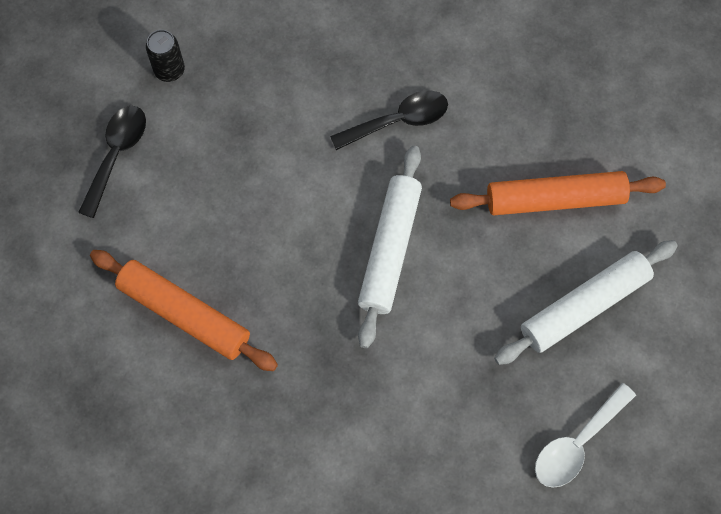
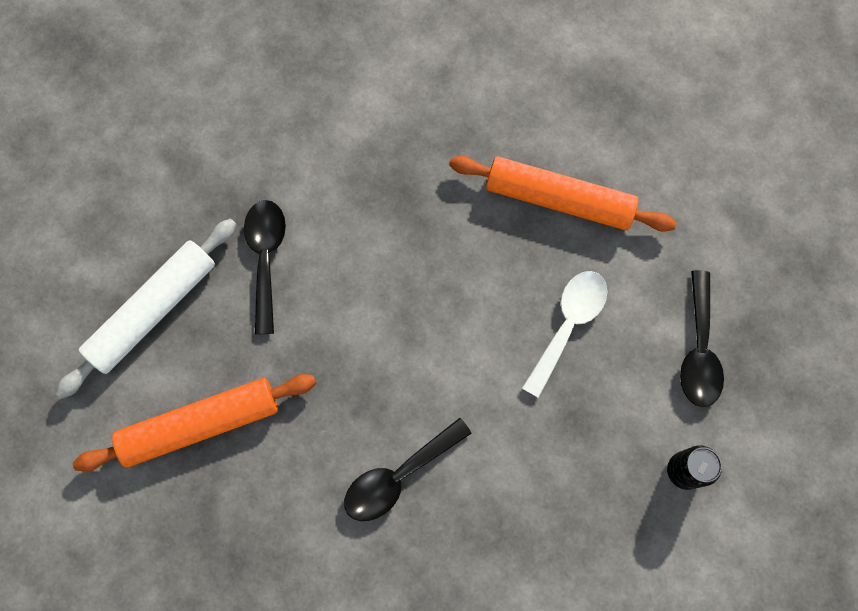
camera: 165 degrees right, 5 degrees up
(389, 249) = (370, 319): white rolling pin -> none
(472, 328) = (266, 259): none -> black spoon
(577, 443) = (144, 175): white spoon -> white spoon (567, 325)

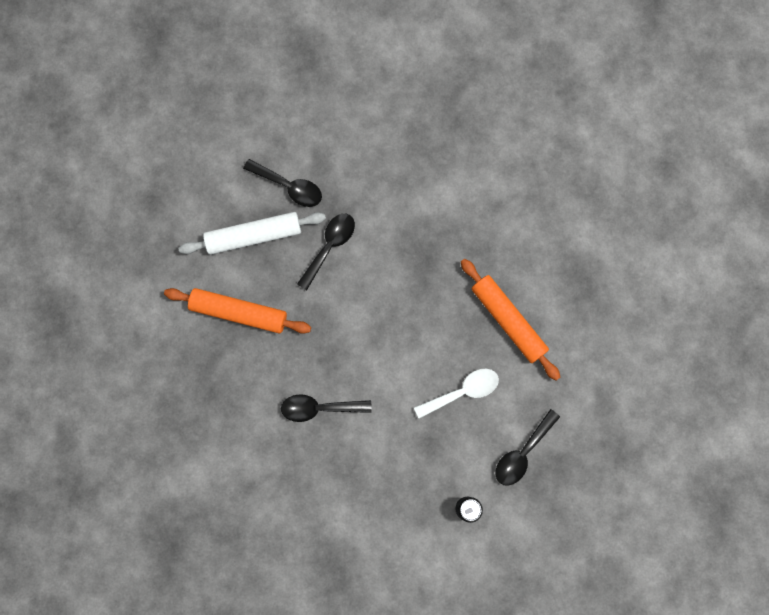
camera: 35 degrees right, 5 degrees up
(159, 218) = (289, 186): none -> black spoon

